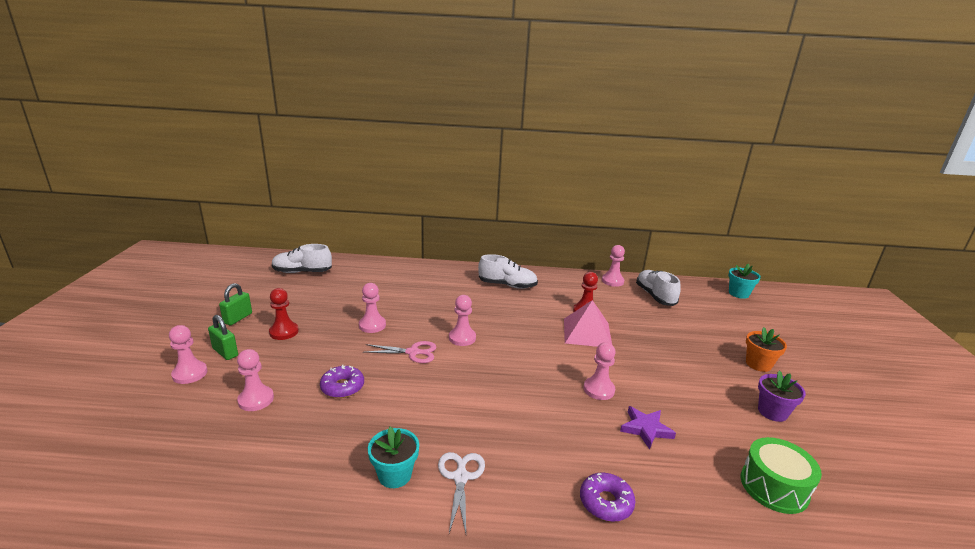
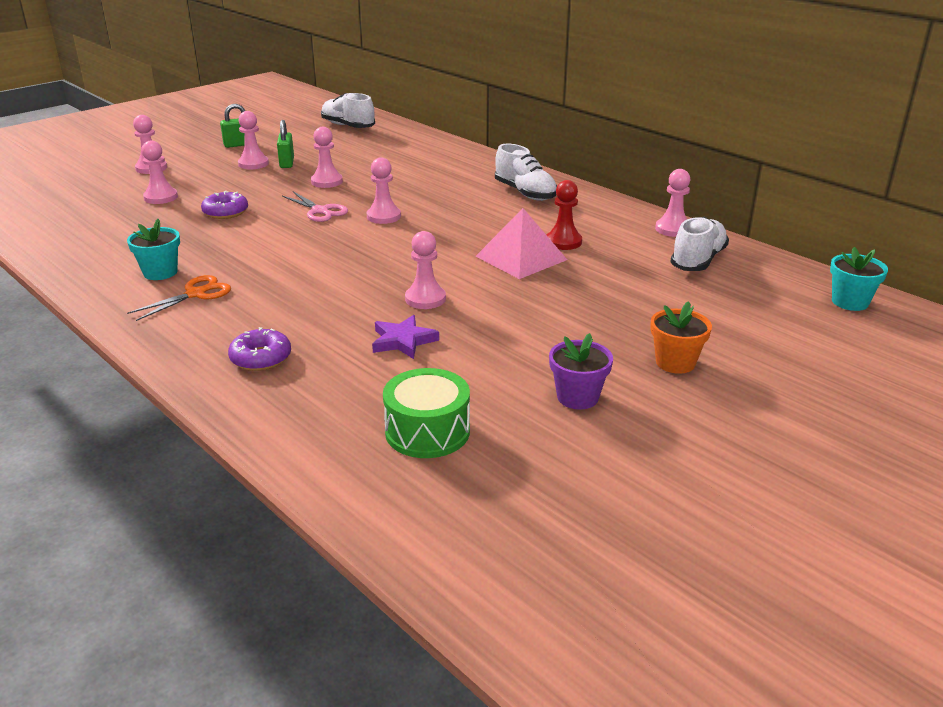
camera: 45 degrees right, 5 degrees up
(225, 352) = (193, 163): green padlock -> green padlock (287, 163)
(284, 332) = (253, 164): red pawn -> pink pawn
(460, 477) = (196, 294): white scissors -> orange scissors

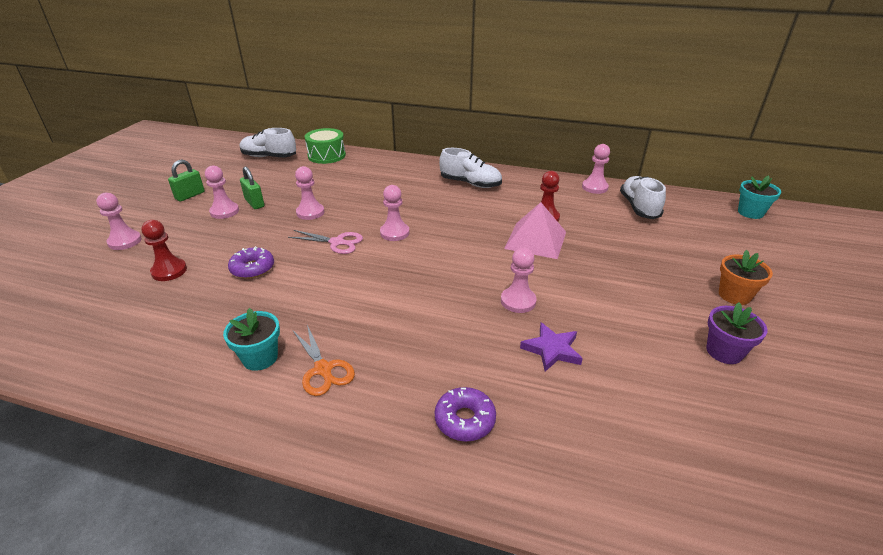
camera: 30 degrees left, 5 degrees up
(161, 197) = (169, 271): pink pawn -> red pawn
(196, 294) = (323, 370): orange scissors -> orange scissors turned 135 degrees clockwise
(427, 431) = (680, 436): green drum -> green drum (326, 155)

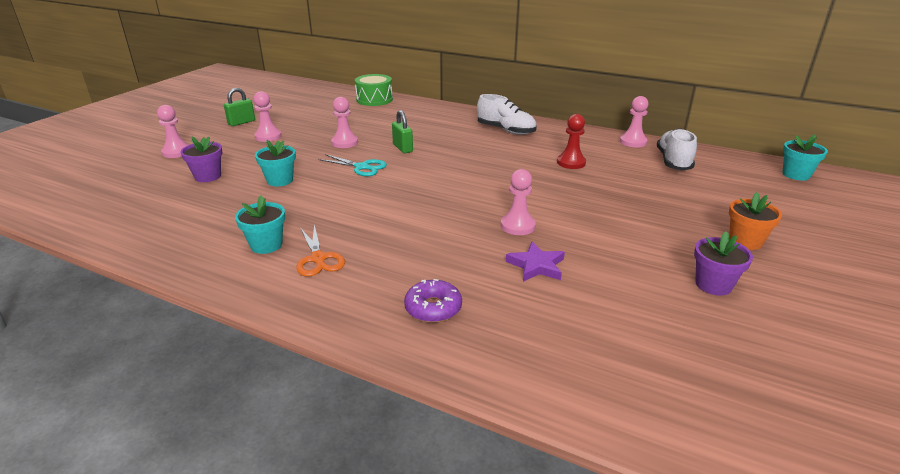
camera: 10 degrees right, 5 degrees down
(169, 271) = (208, 176): red pawn -> purple flower pot
(252, 268) = (280, 180): purple donut -> turquoise flower pot
(254, 203) = (296, 132): green padlock -> green padlock (402, 148)
(269, 157) = (321, 97): white shoe -> none
(337, 242) = (362, 167): pink scissors -> turquoise scissors
(394, 233) = (418, 164): pink pawn -> none
(536, 240) = (554, 180): pink pyramid -> none

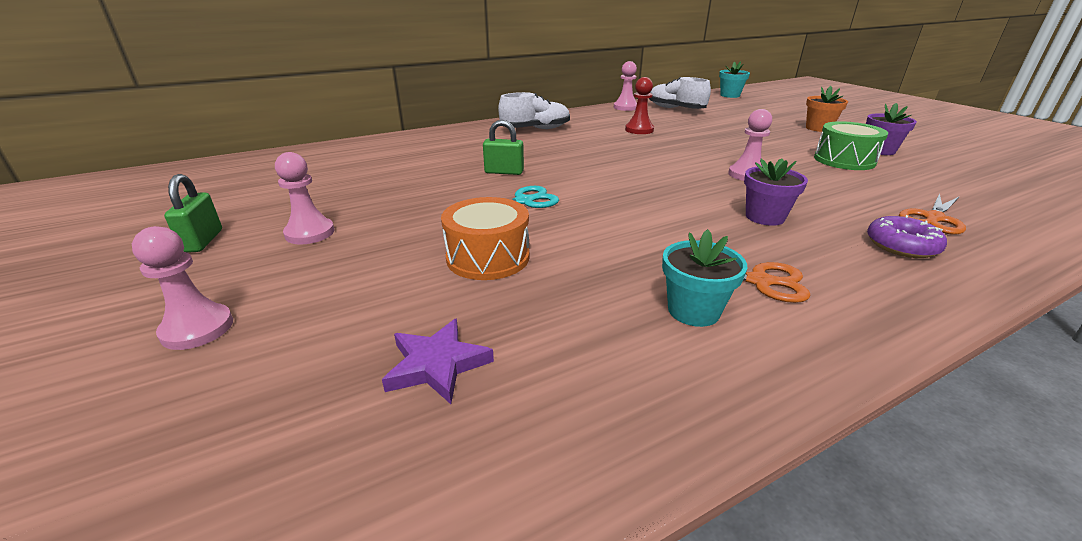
camera: 55 degrees left, 0 degrees up
(208, 176) = (375, 315): purple flower pot -> purple flower pot (764, 217)
(280, 180) = (488, 257): turquoise flower pot -> orange drum
(345, 143) = (433, 193): pink pawn -> none
(374, 99) = (333, 151): green drum -> green drum (844, 160)
(518, 323) = (933, 218): none -> orange scissors
(536, 265) = (828, 187): purple star -> purple star (437, 364)

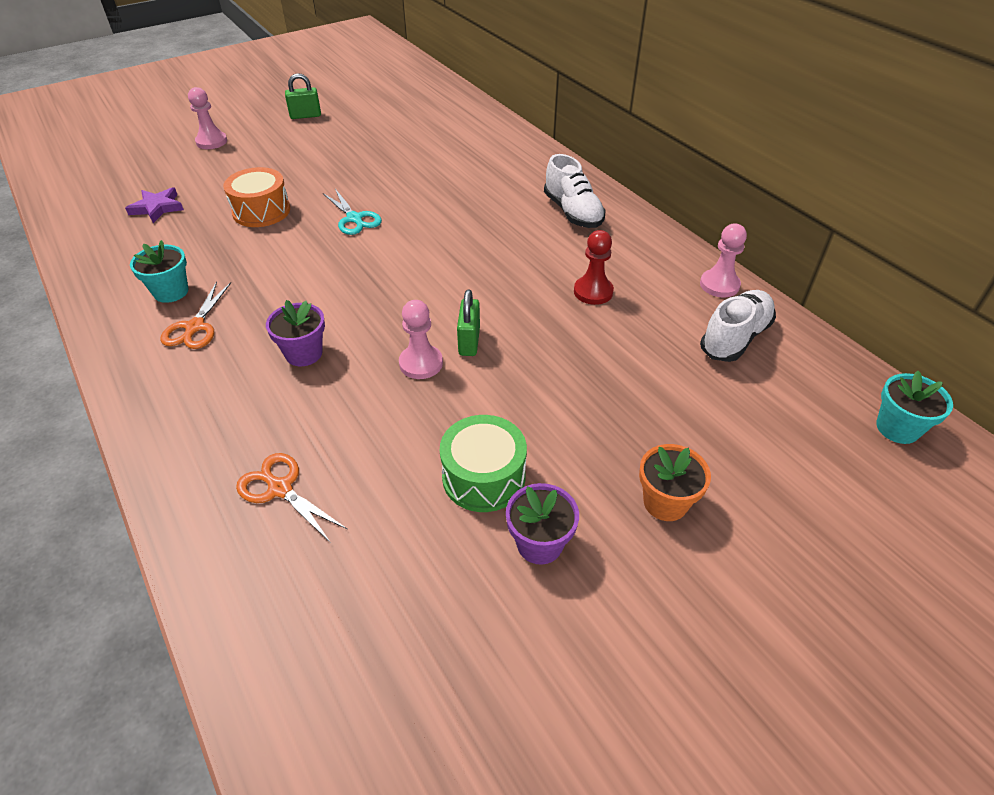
camera: 85 degrees right, 15 degrees up
(310, 233) = (310, 144): pink pawn -> none
(504, 172) = (425, 204): green padlock -> green padlock (469, 341)
(901, 246) = (226, 432): purple donut -> none

